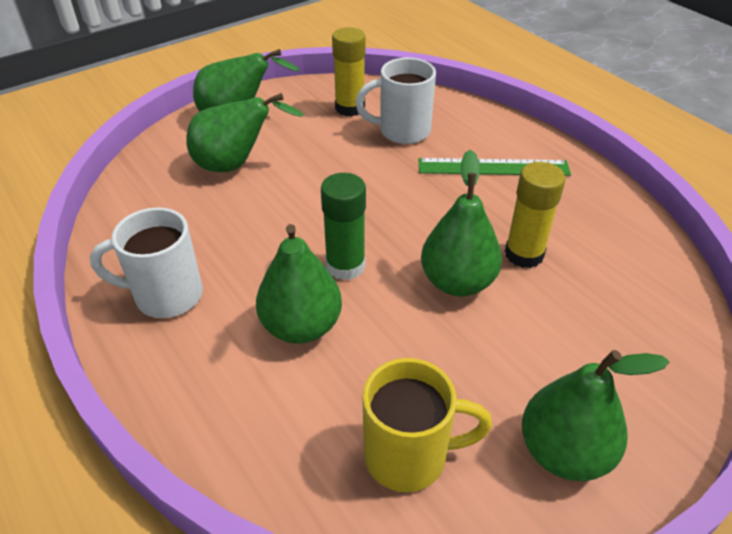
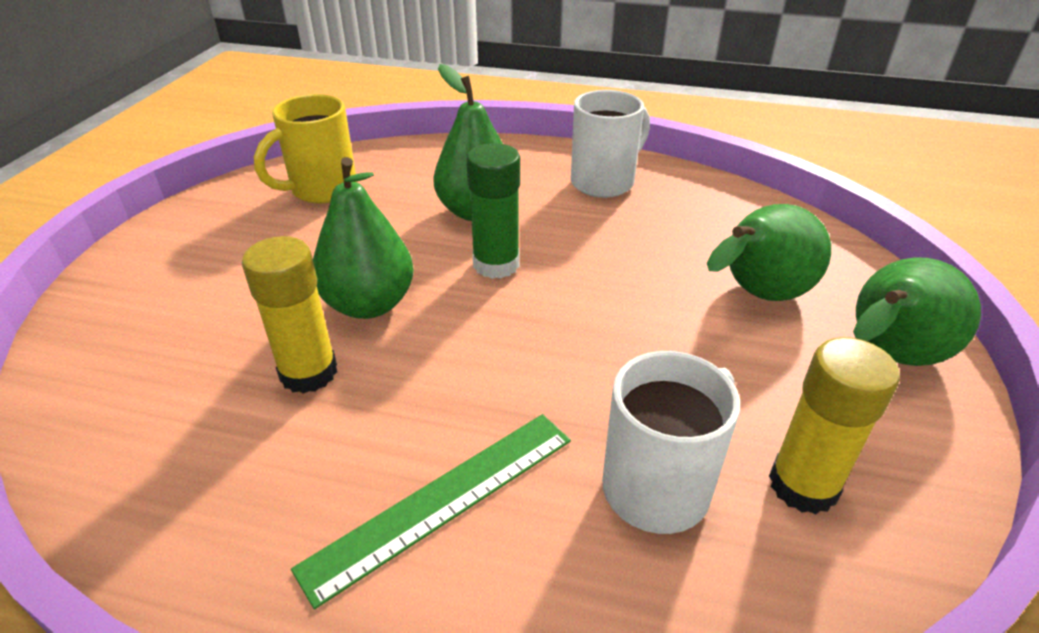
camera: 140 degrees right, 5 degrees down
(564, 452) = (201, 235): green pear -> none

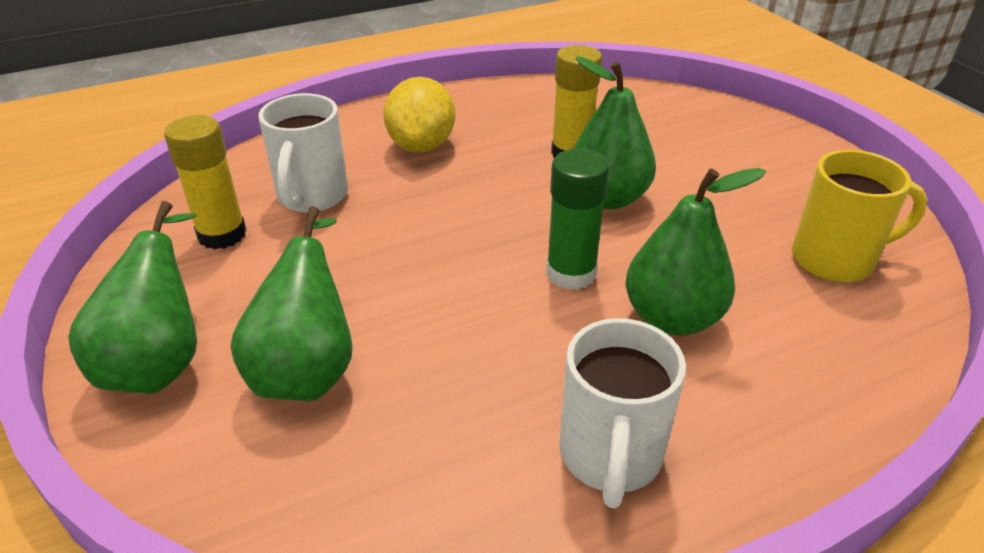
camera: 140 degrees right, 0 degrees up
(322, 190) = (835, 260): yellow mug -> yellow mug turned 75 degrees clockwise
(442, 500) = (421, 145): green ruler -> yellow lemon

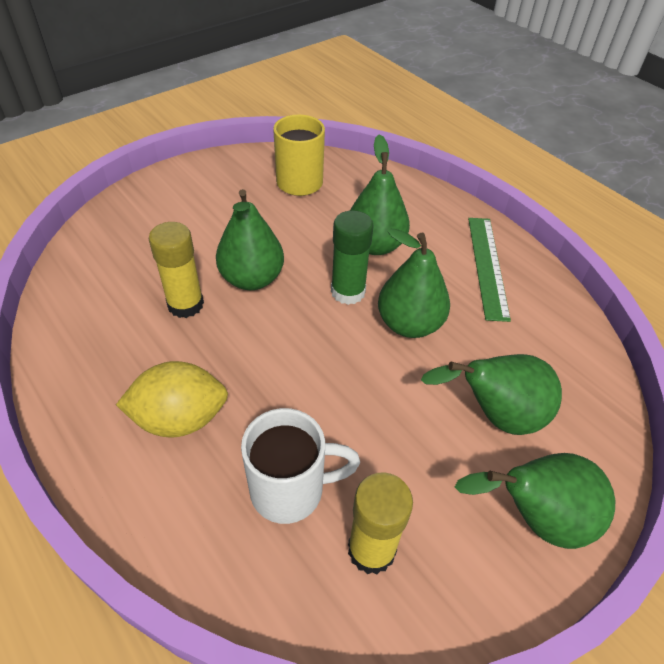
camera: 105 degrees left, 10 degrees up
(494, 321) = (409, 324): none -> green pear
(610, 457) = (487, 266): white mug -> green ruler

